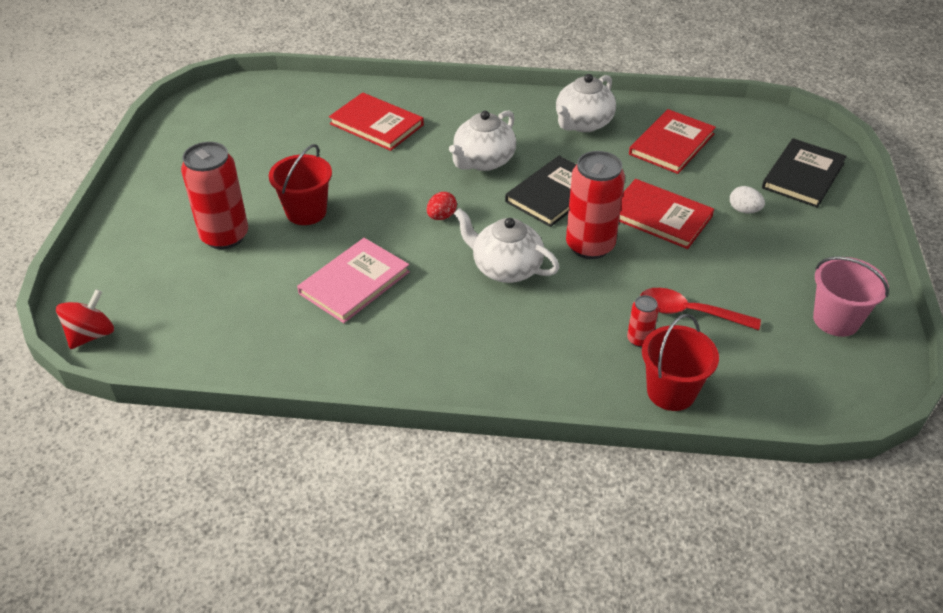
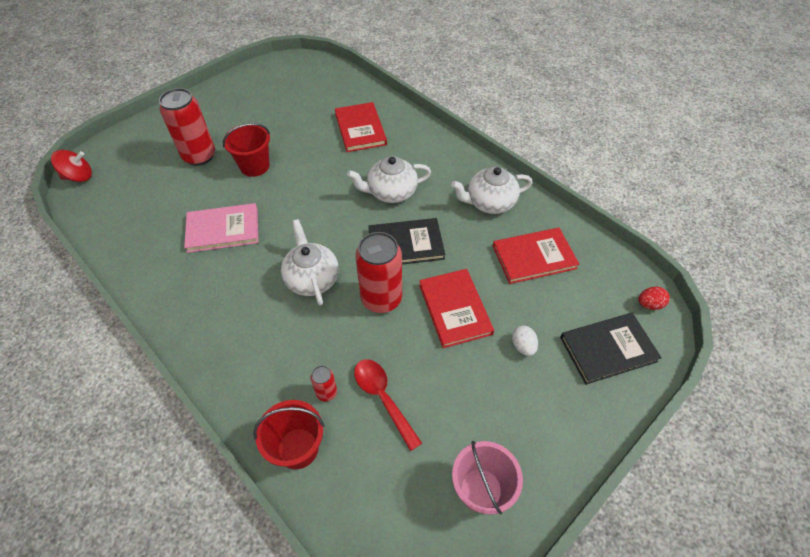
camera: 40 degrees right, 10 degrees up
(441, 216) = (320, 216): red egg -> red egg (649, 304)

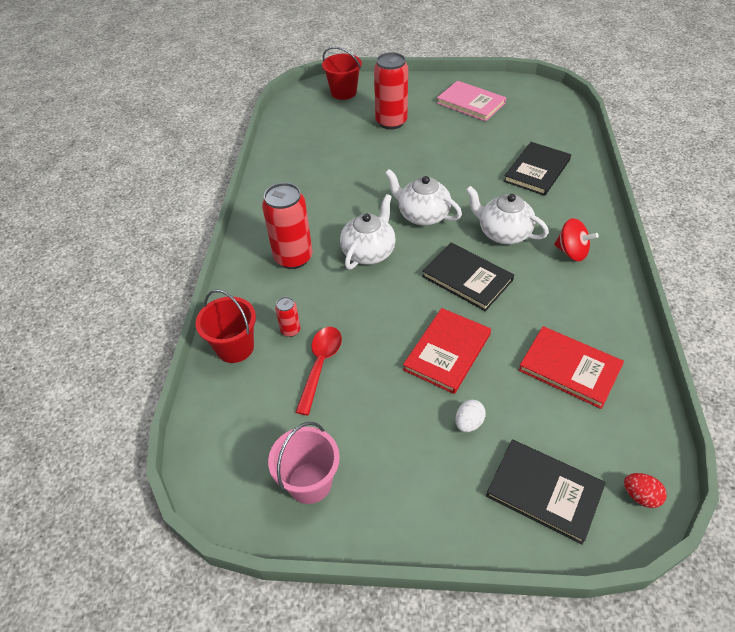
camera: 50 degrees right, 5 degrees down
(79, 177) = (304, 93): red spinning top -> red spinning top (571, 252)
(223, 230) = (350, 180): pink book -> pink book (470, 103)
(254, 166) = (421, 150): red bucket -> red bucket (343, 92)
(360, 129) = (537, 171): red book -> black book
(381, 299) = (400, 301): red can -> red can (293, 257)
(489, 203) = (583, 298): white teapot -> white teapot (422, 215)

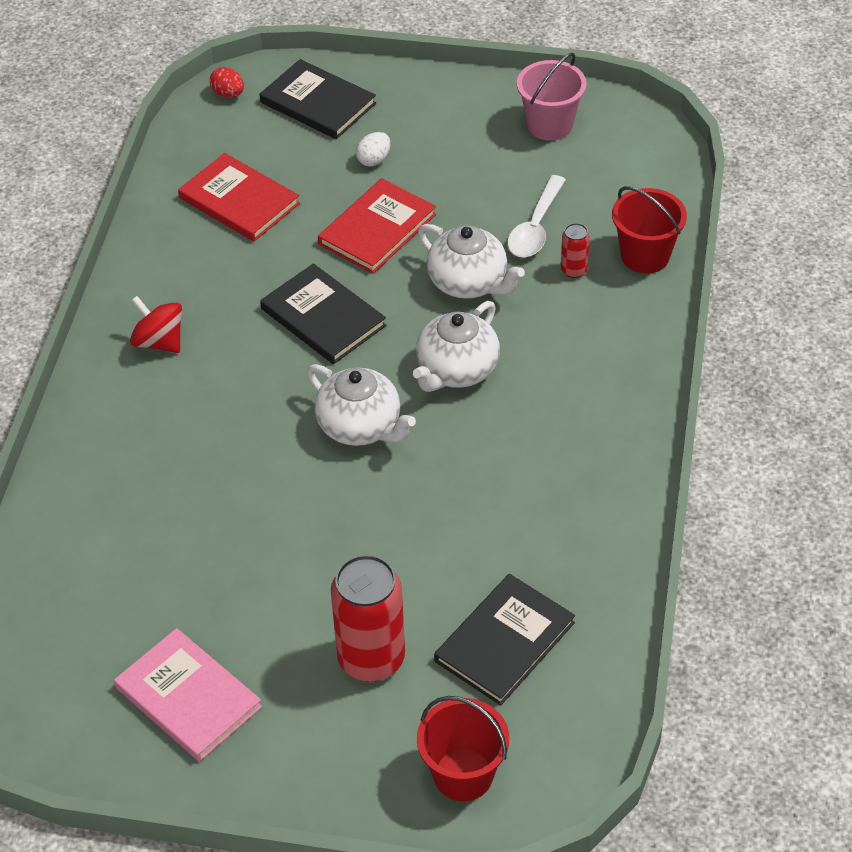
camera: 175 degrees left, 0 degrees up
(293, 257) = (572, 372): red can -> none
(320, 365) = (535, 227): red spoon -> white spoon
(503, 233) = (245, 382): white teapot -> white teapot (469, 283)
(537, 171) = (137, 497): black book -> black book (504, 642)

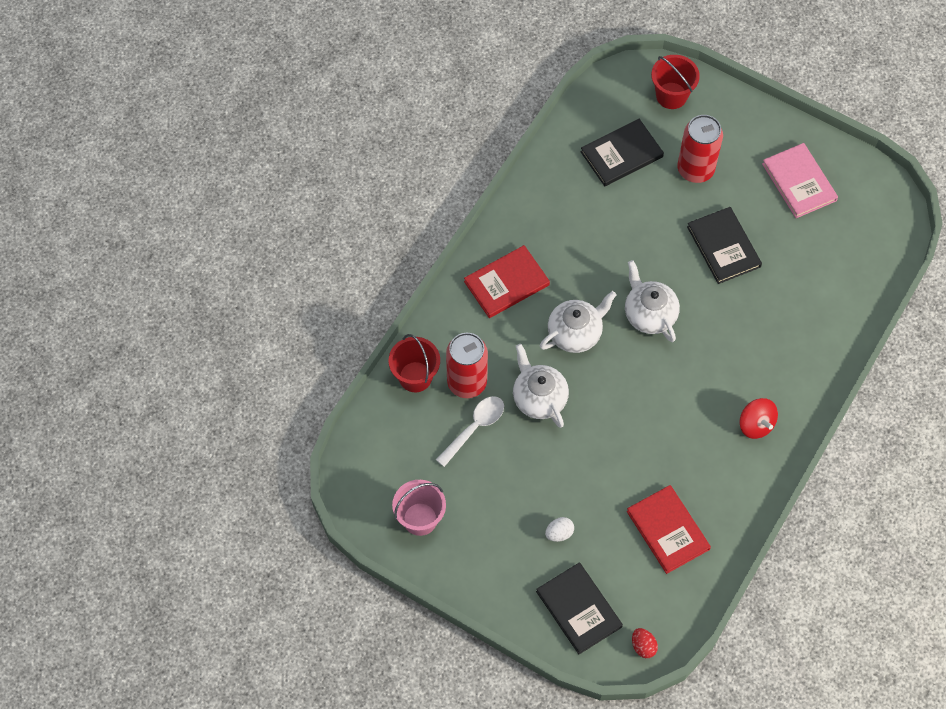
camera: 160 degrees left, 15 degrees up
(323, 317) = (644, 405): black book -> black book (723, 247)
(377, 229) = (581, 467): red book -> red book (506, 283)
(574, 270) = (467, 382): red can -> red can, size x2.14

